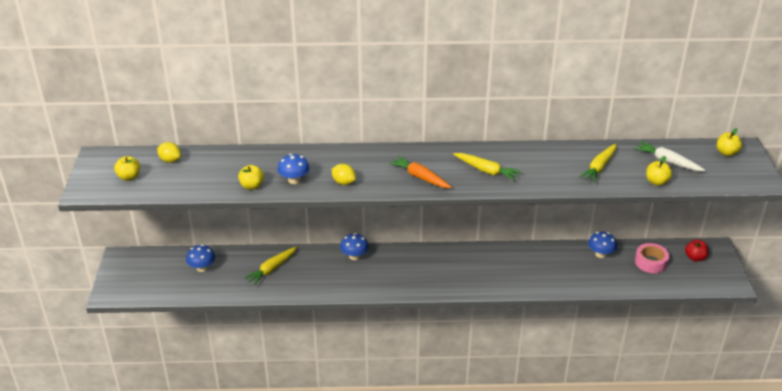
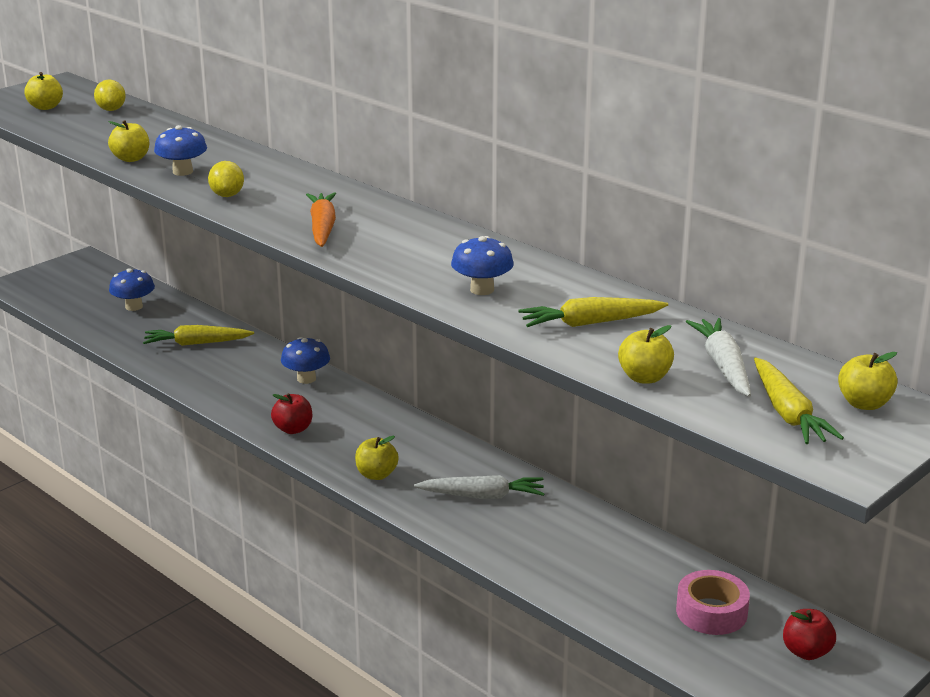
camera: 45 degrees right, 10 degrees down
(393, 284) = (293, 429): none -> red apple
(460, 283) = (376, 474): none -> yellow apple
(486, 171) = (420, 257): yellow carrot -> yellow carrot (788, 413)
(512, 266) = (482, 496): none -> white carrot
(600, 254) = (645, 556): blue mushroom -> blue mushroom (482, 290)

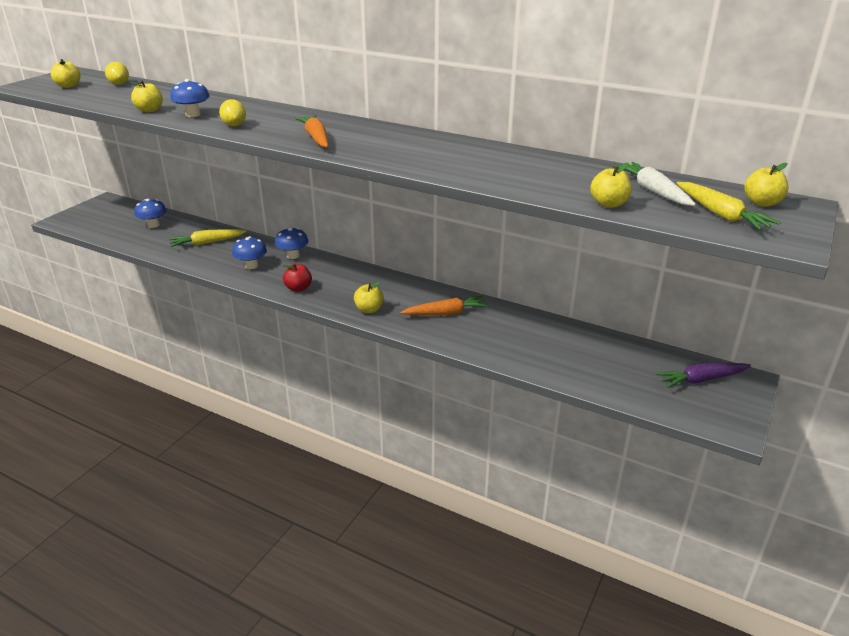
camera: 15 degrees left, 5 degrees up
(482, 290) = (455, 163): blue mushroom -> blue mushroom (251, 266)
(482, 496) = (445, 313): white carrot -> orange carrot
(590, 323) = (544, 175): yellow carrot -> none
(711, 612) = (629, 364): pink tape -> none
(806, 652) = (701, 380): red apple -> purple carrot

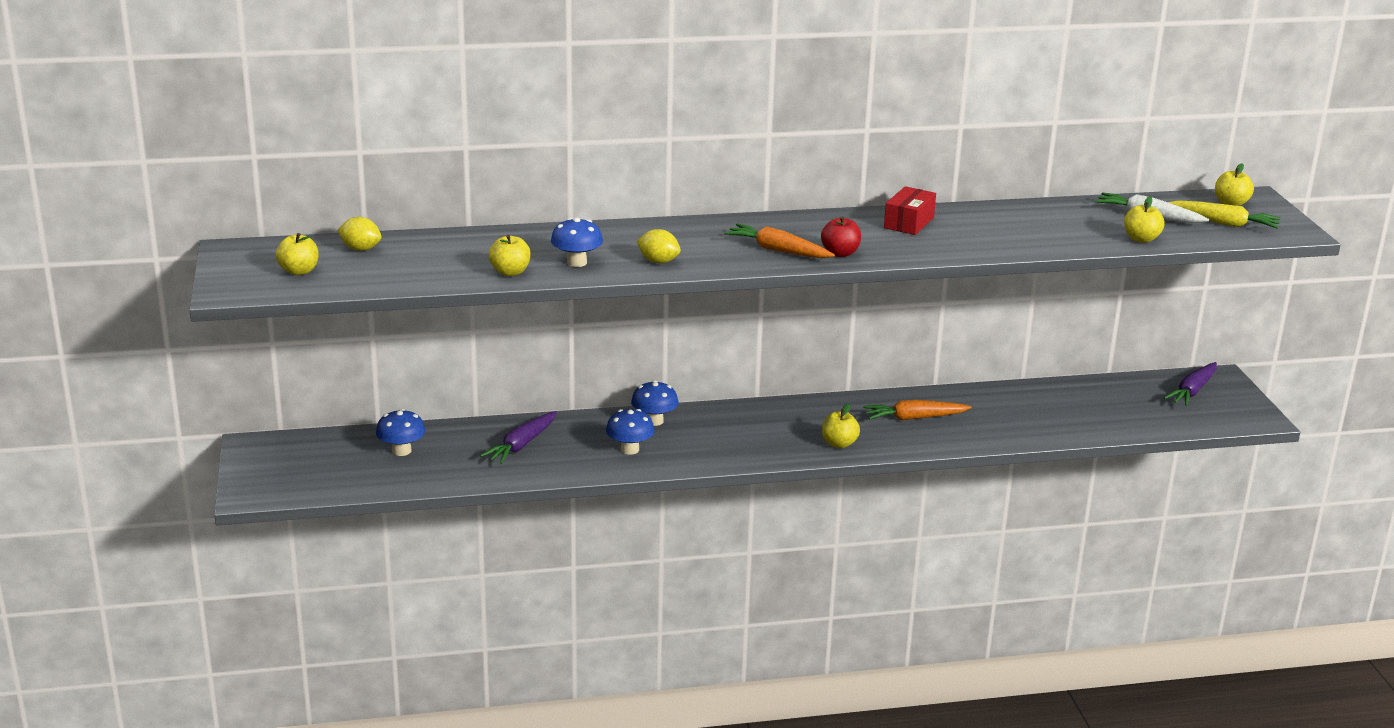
camera: 40 degrees left, 5 degrees down
(207, 243) = (521, 445): yellow carrot -> purple carrot
(298, 288) = (729, 452): red apple -> red apple (840, 253)
(442, 146) = (908, 223): none -> red box
(445, 313) = (914, 418): orange carrot -> orange carrot turned 135 degrees counterclockwise

